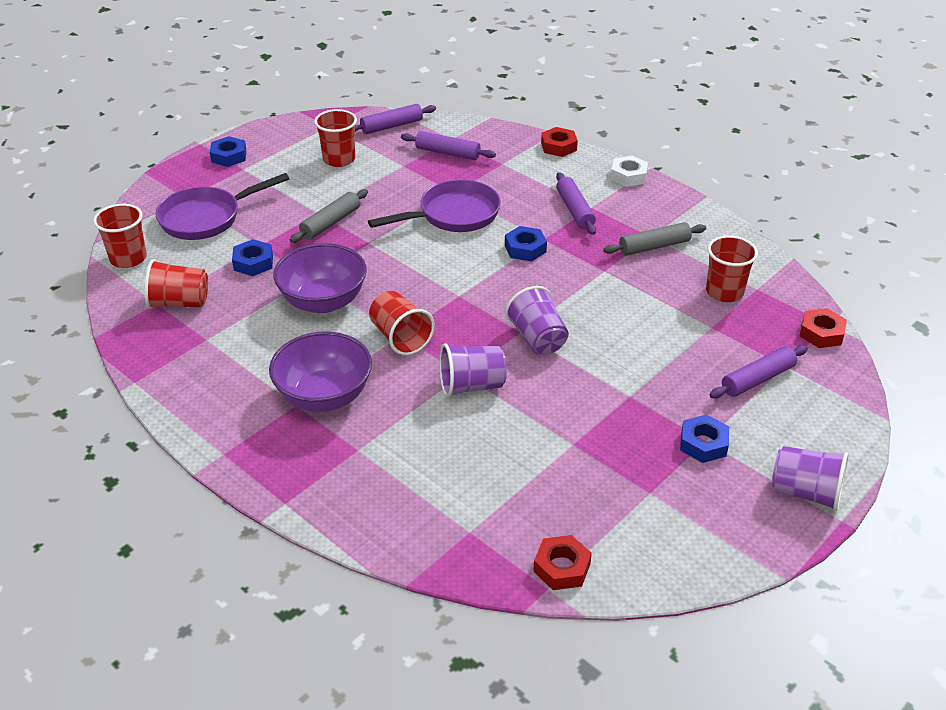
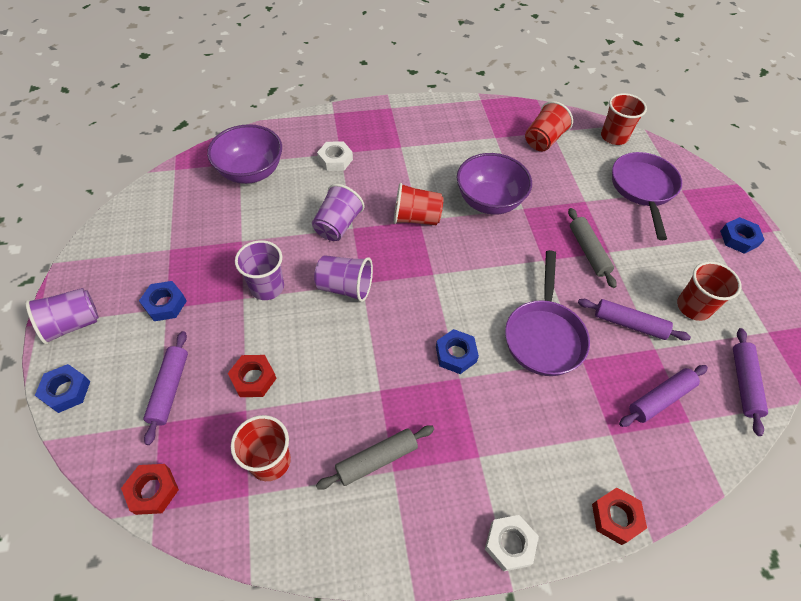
camera: 125 degrees right, 15 degrees up
(253, 262) = (564, 188): blue nut -> blue nut (66, 391)
(324, 396) = (396, 160): purple bowl -> purple bowl (251, 172)
(375, 446) = (335, 160): none -> white nut
(561, 567) = (177, 181): red nut -> red nut (253, 378)
(574, 210) = (484, 437): purple rolling pin -> purple rolling pin (629, 324)
(599, 388) = (267, 287): none -> purple cup
(654, 246) = (376, 459): grey rolling pin -> grey rolling pin turned 45 degrees clockwise

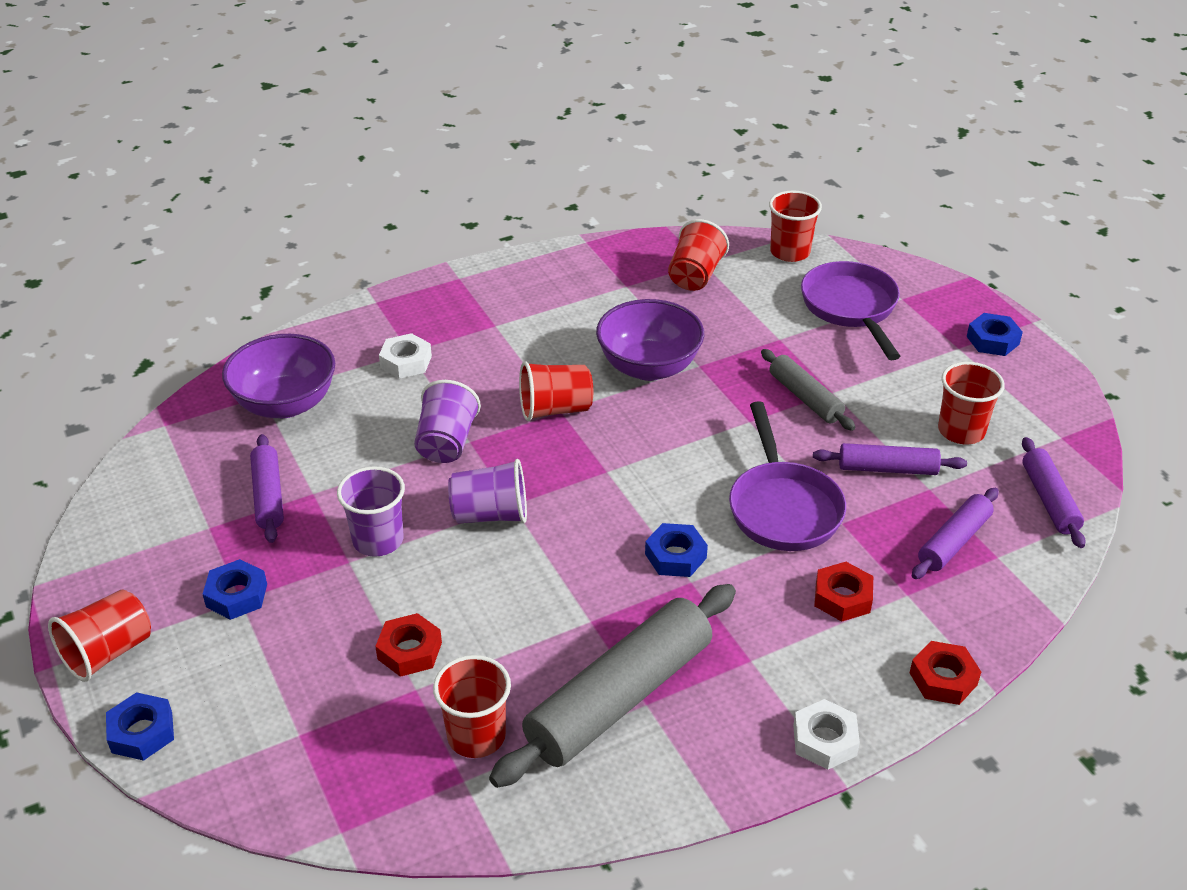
camera: 15 degrees left, 15 degrees down
(72, 324) = (108, 652): purple cup -> red cup
(153, 491) = (329, 810): red nut -> red nut (842, 597)
(169, 389) = (294, 692): purple rolling pin -> purple rolling pin (268, 496)
(376, 459) = (619, 697): grey rolling pin -> grey rolling pin, size x1.89

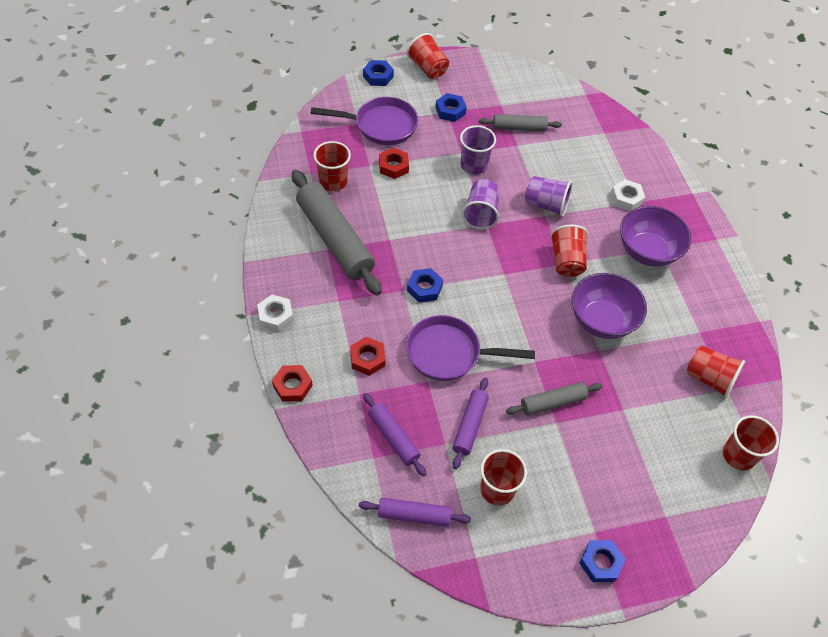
camera: 100 degrees right, 15 degrees up
(268, 496) = (519, 128): purple rolling pin -> grey rolling pin
(285, 404) = (595, 141): purple bowl -> purple bowl (647, 251)
(851, 308) = (656, 472): purple pan -> purple pan (381, 126)

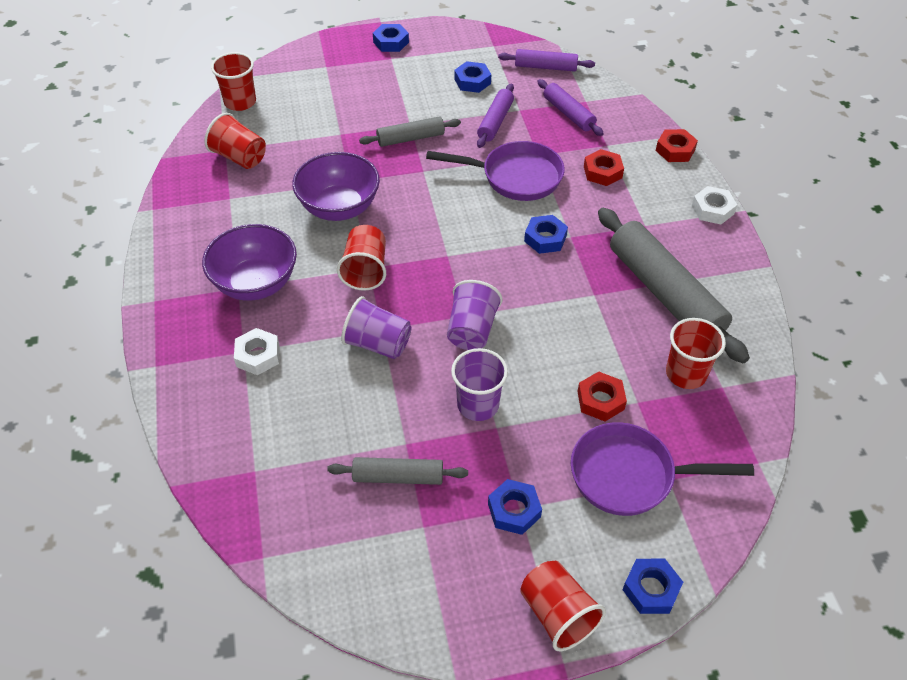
camera: 175 degrees left, 5 degrees down
(497, 489) = (472, 81): red cup -> blue nut

